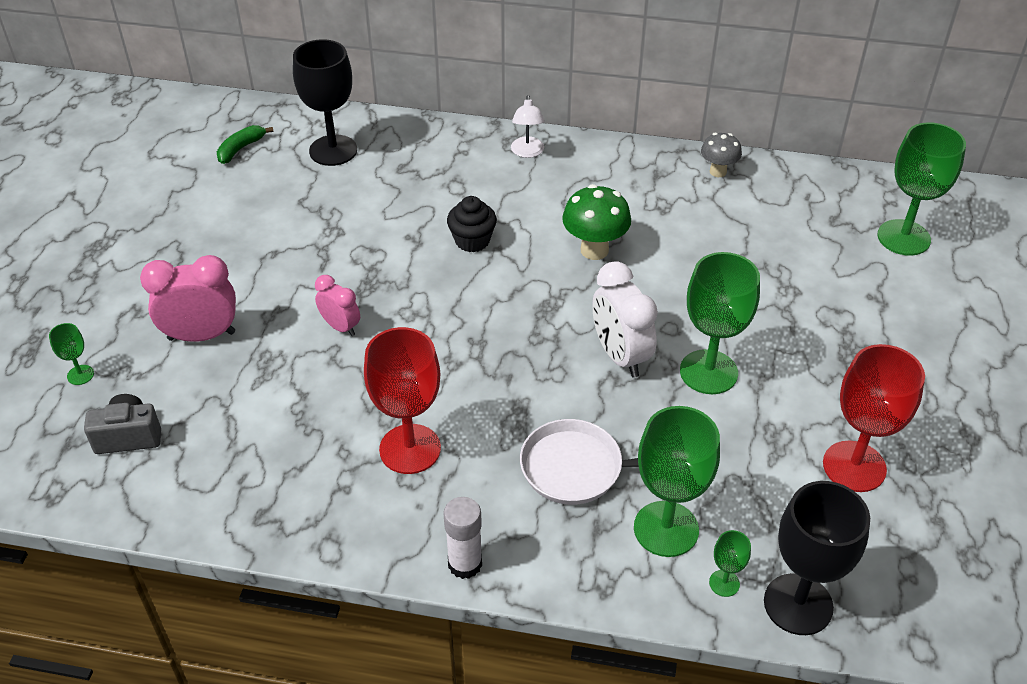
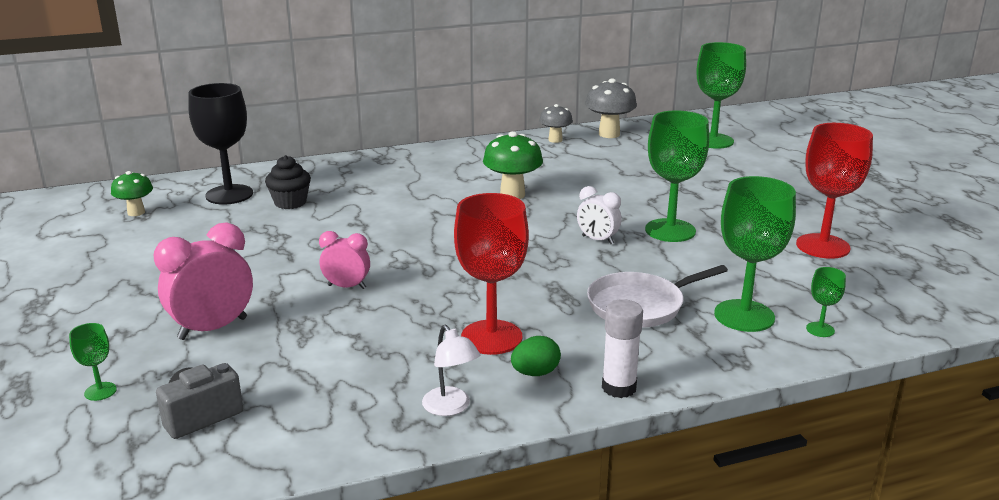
camera: 30 degrees left, 20 degrees down
(241, 149) = (136, 212): green banana -> green mushroom
(410, 511) = (535, 373): none -> green egg
(472, 241) = (409, 213): black cupcake -> black cupcake (290, 202)
(527, 152) = (401, 161): white lamp -> white lamp (451, 408)
(620, 356) = (597, 240): white clock -> white clock, size x0.60
(789, 182) = (609, 134): none -> grey mushroom
(798, 604) = (880, 323): black goblet -> none

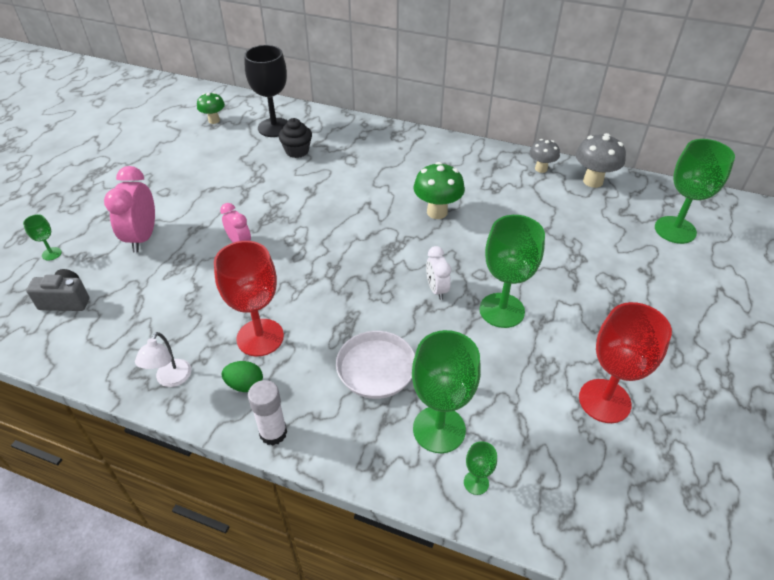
camera: 40 degrees right, 20 degrees up
(213, 328) = (142, 237): pink clock -> pink clock turned 90 degrees counterclockwise

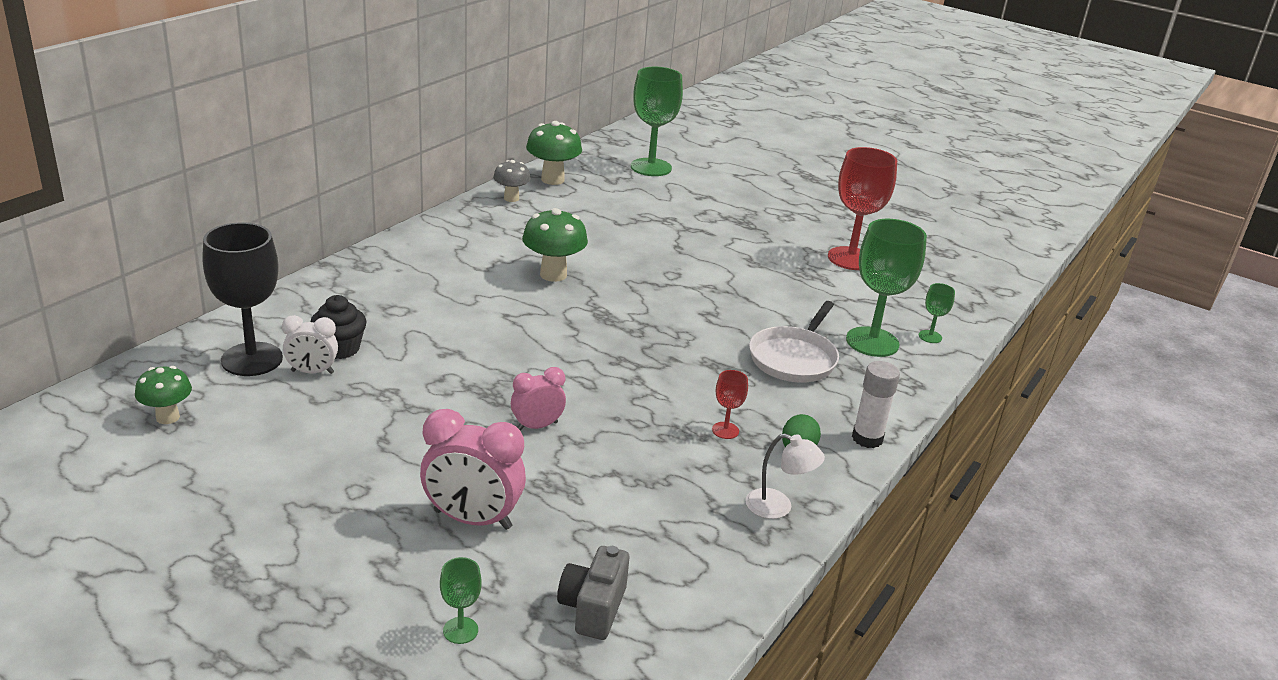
camera: 80 degrees left, 15 degrees down
(260, 337) = (725, 430): red goblet -> red goblet, size x0.45
(436, 289) = (686, 303): white clock -> white clock (312, 372)
(502, 310) = (729, 276): green goblet -> none
(593, 181) = (552, 180): grey mushroom -> green mushroom

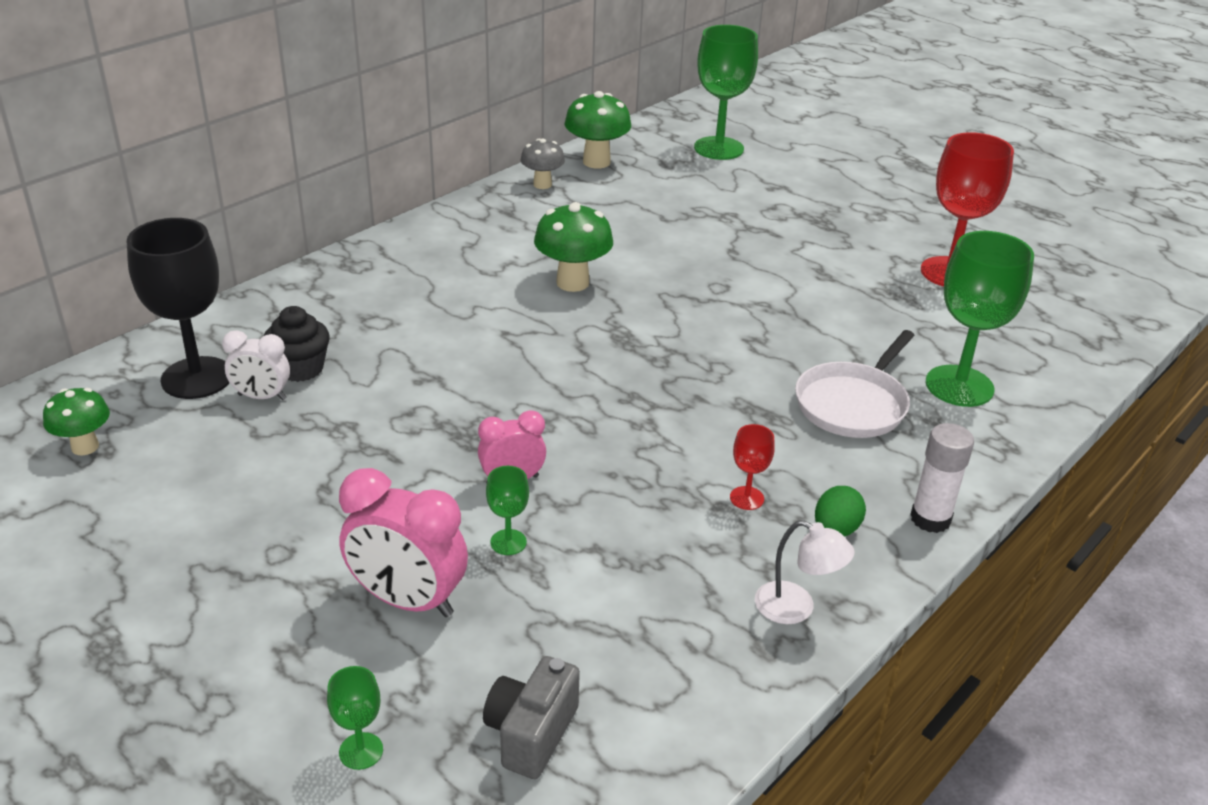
camera: 10 degrees right, 5 degrees up
(930, 336) = (1037, 382): green goblet -> green goblet (508, 542)

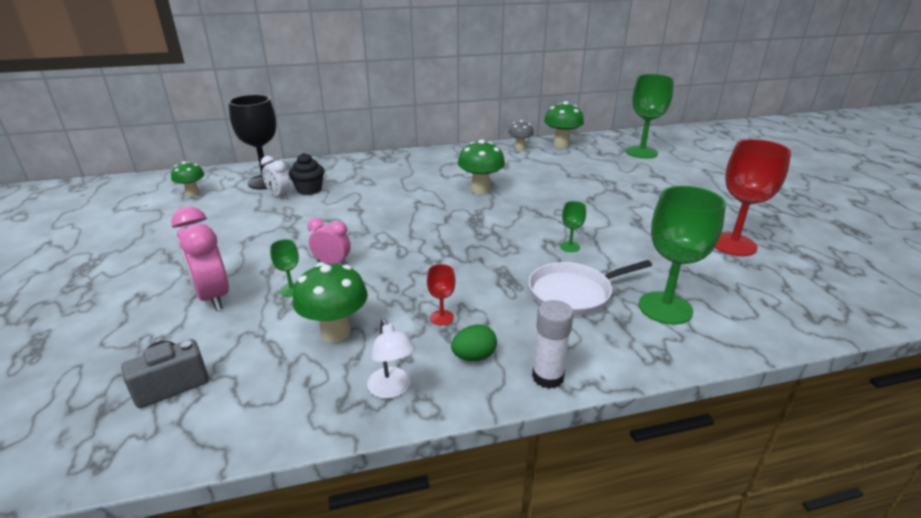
camera: 35 degrees right, 5 degrees down
(361, 751) = (98, 353): green goblet -> green goblet (570, 247)
(646, 573) = (336, 332): none -> green mushroom

